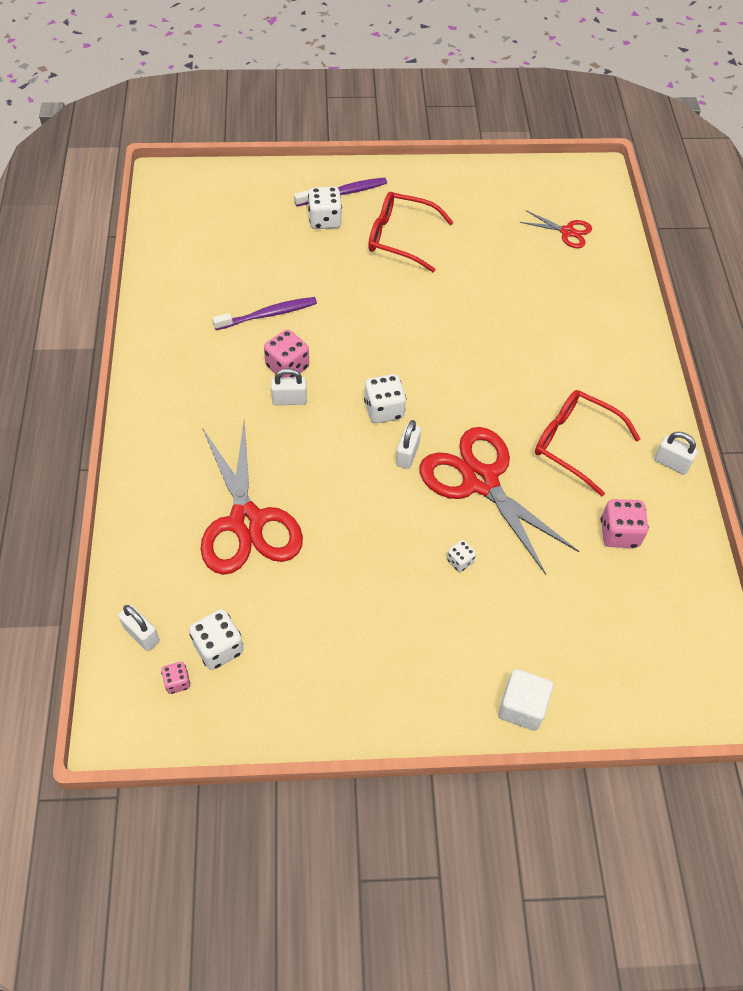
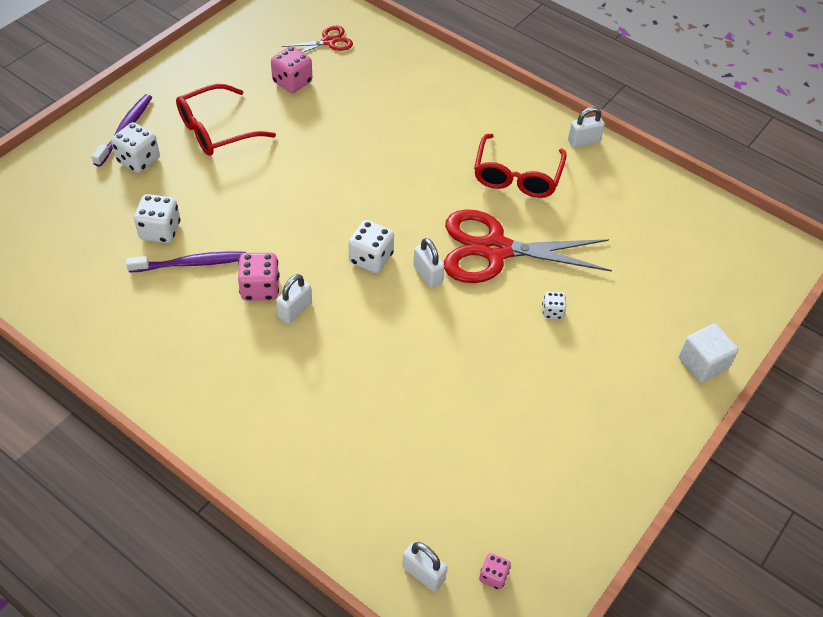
camera: 50 degrees left, 5 degrees down
(141, 635) = (423, 573): white padlock -> white padlock turned 45 degrees clockwise
(218, 648) = (487, 523): white dice -> white dice (160, 231)
(246, 522) = (384, 422): red scissors -> none
(268, 314) = (191, 263): purple toothbrush -> purple toothbrush turned 60 degrees clockwise
(575, 443) = (517, 176): red glasses -> red glasses turned 60 degrees counterclockwise
(619, 533) = (612, 209): pink dice -> pink dice (292, 82)

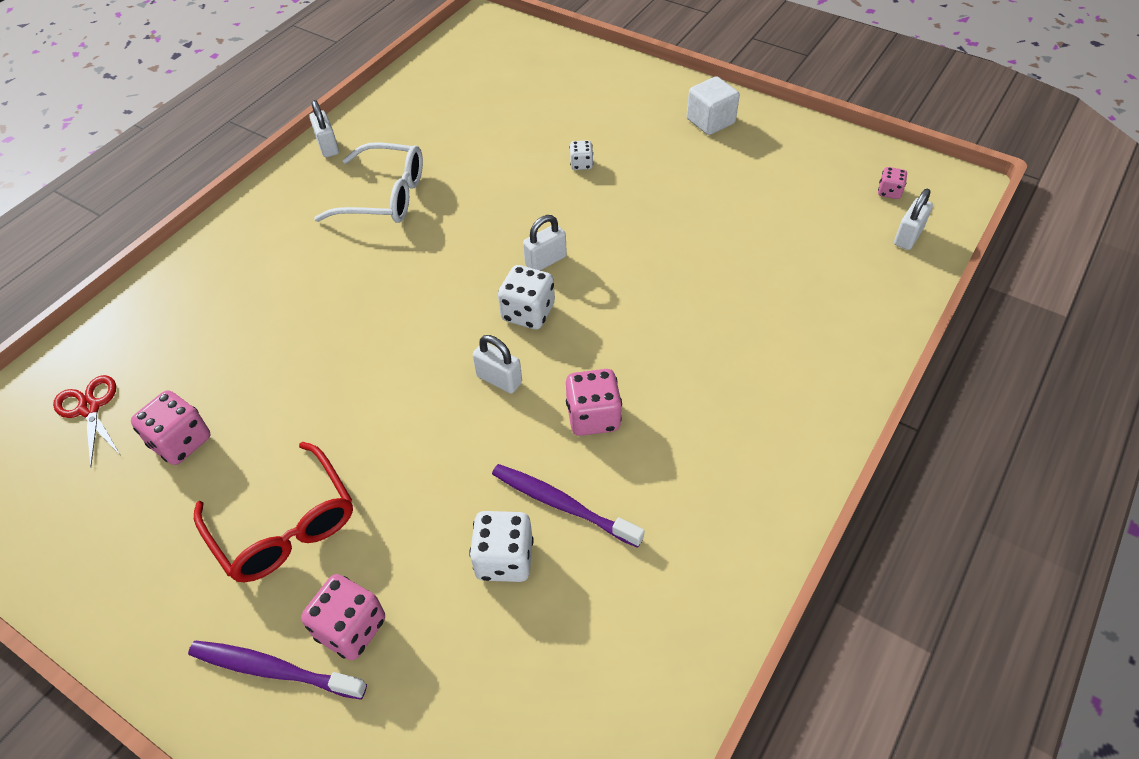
camera: 90 degrees left, 0 degrees up
(138, 160) = (351, 628): white dice -> pink dice
(191, 263) = (562, 505): purple toothbrush -> purple toothbrush turned 45 degrees counterclockwise
(295, 310) = (621, 376): white padlock -> white padlock (499, 379)
(495, 249) = (501, 208): red scissors -> none
(517, 176) = (385, 196): red glasses -> white glasses
(702, 363) = (623, 73): white cube -> white cube (710, 121)

